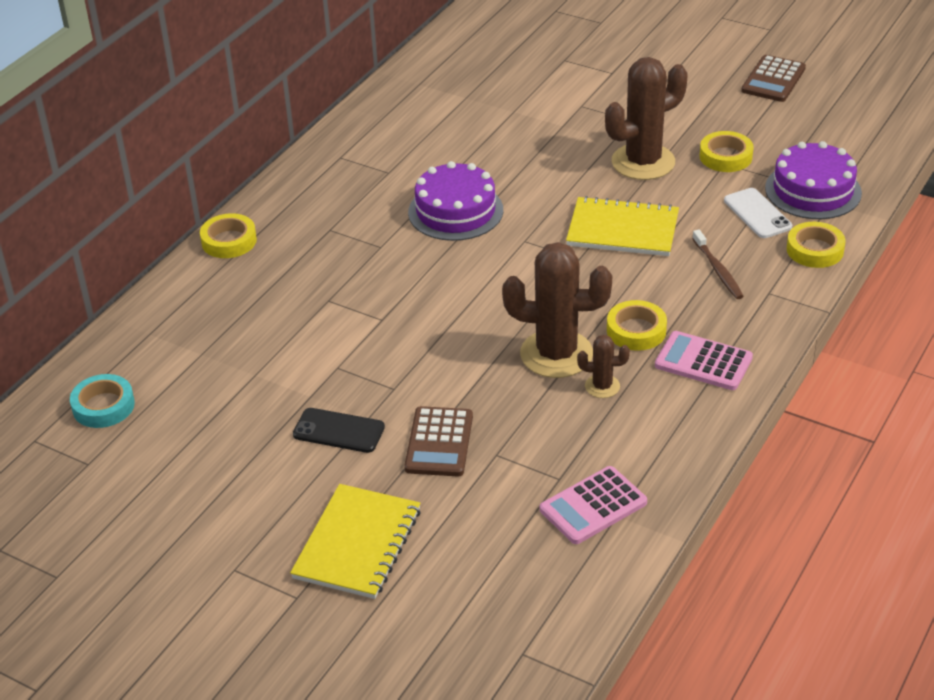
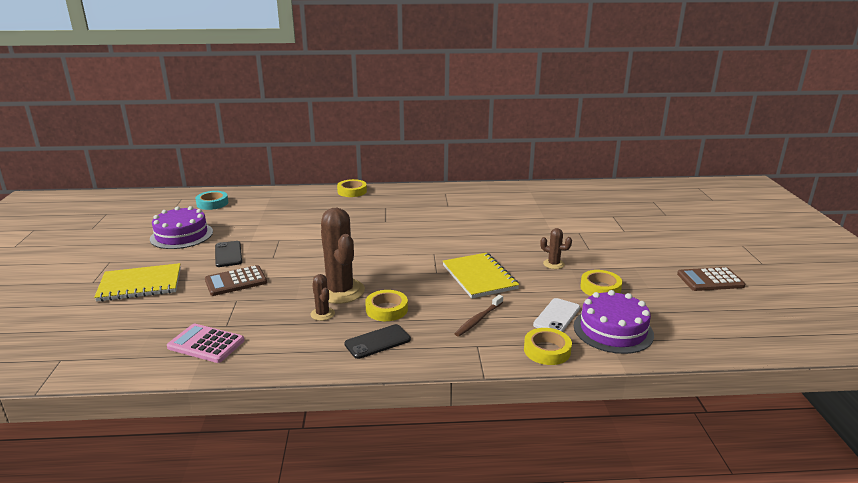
camera: 55 degrees right, 15 degrees down
(455, 211) = (436, 229): purple cake -> purple cake (181, 235)
(643, 162) = (553, 264): brown cactus -> brown cactus, size x0.47
(703, 362) = (377, 342): pink calculator -> black phone

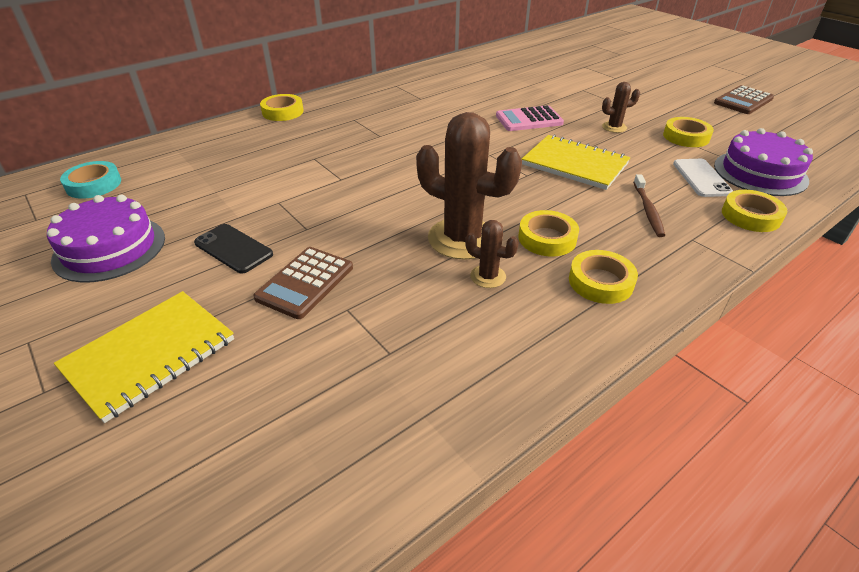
camera: 35 degrees left, 15 degrees up
(206, 344) = (404, 396): pink calculator -> pink calculator (529, 120)
(377, 342) = (600, 282): black phone -> yellow tape

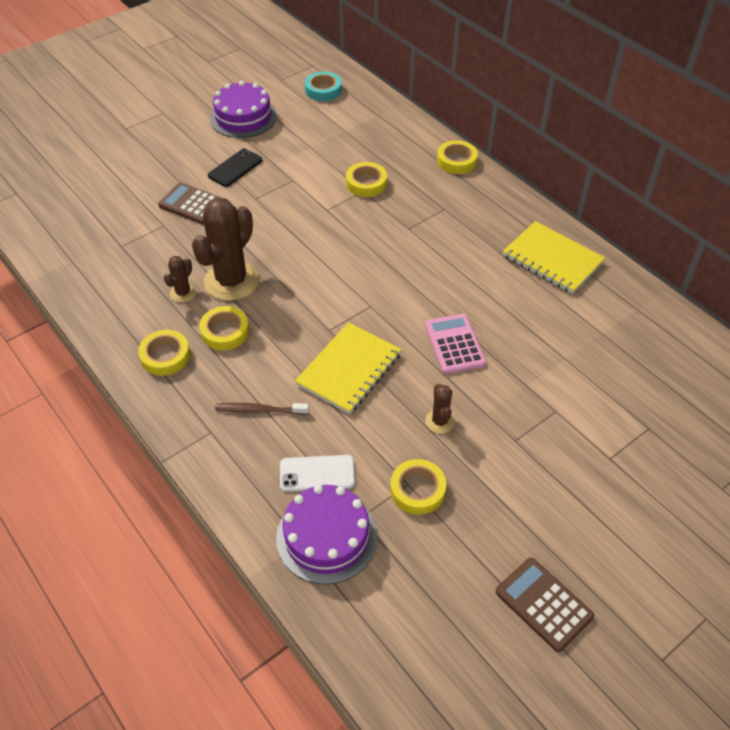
camera: 90 degrees right, 10 degrees up
(150, 355) = (142, 155): yellow notebook -> yellow notebook (552, 259)
(750, 216) = (241, 492): yellow tape -> yellow tape (366, 183)

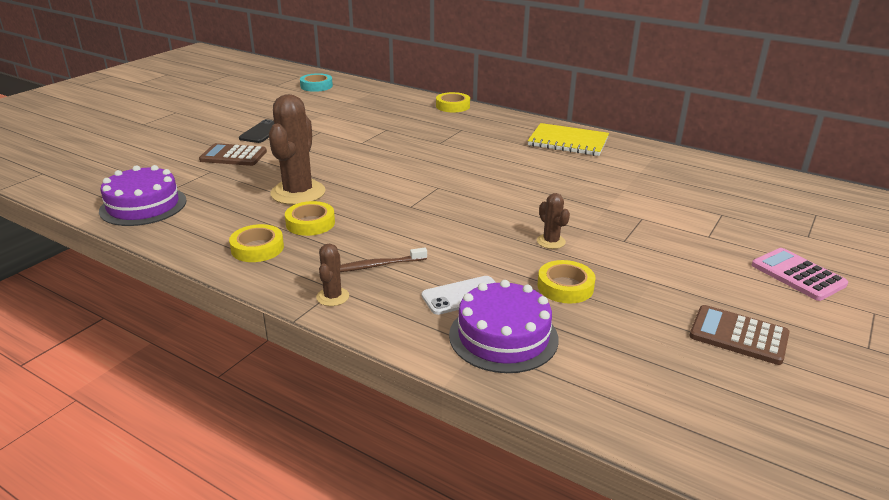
camera: 20 degrees left, 20 degrees down
(183, 293) = (253, 207): brown cactus -> brown cactus (332, 297)
(243, 117) = (253, 106): purple cake -> purple cake (143, 206)
(349, 369) = (445, 226): yellow notebook -> none
(366, 183) = (386, 125): yellow tape -> none
(454, 344) = (527, 196): pink calculator -> pink calculator (798, 275)

